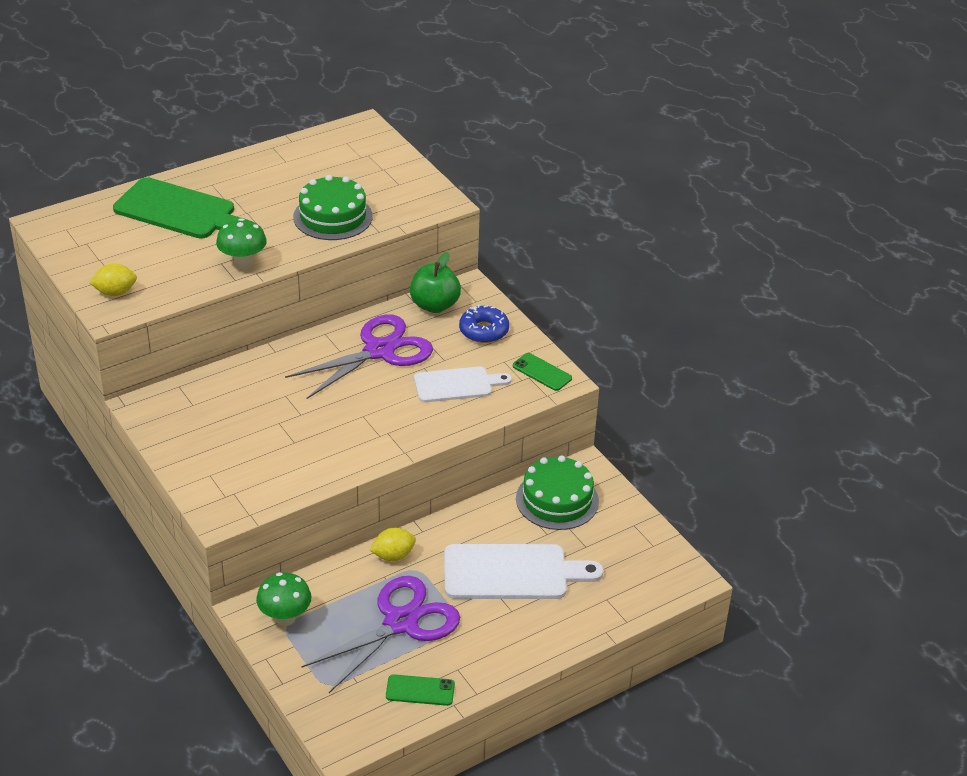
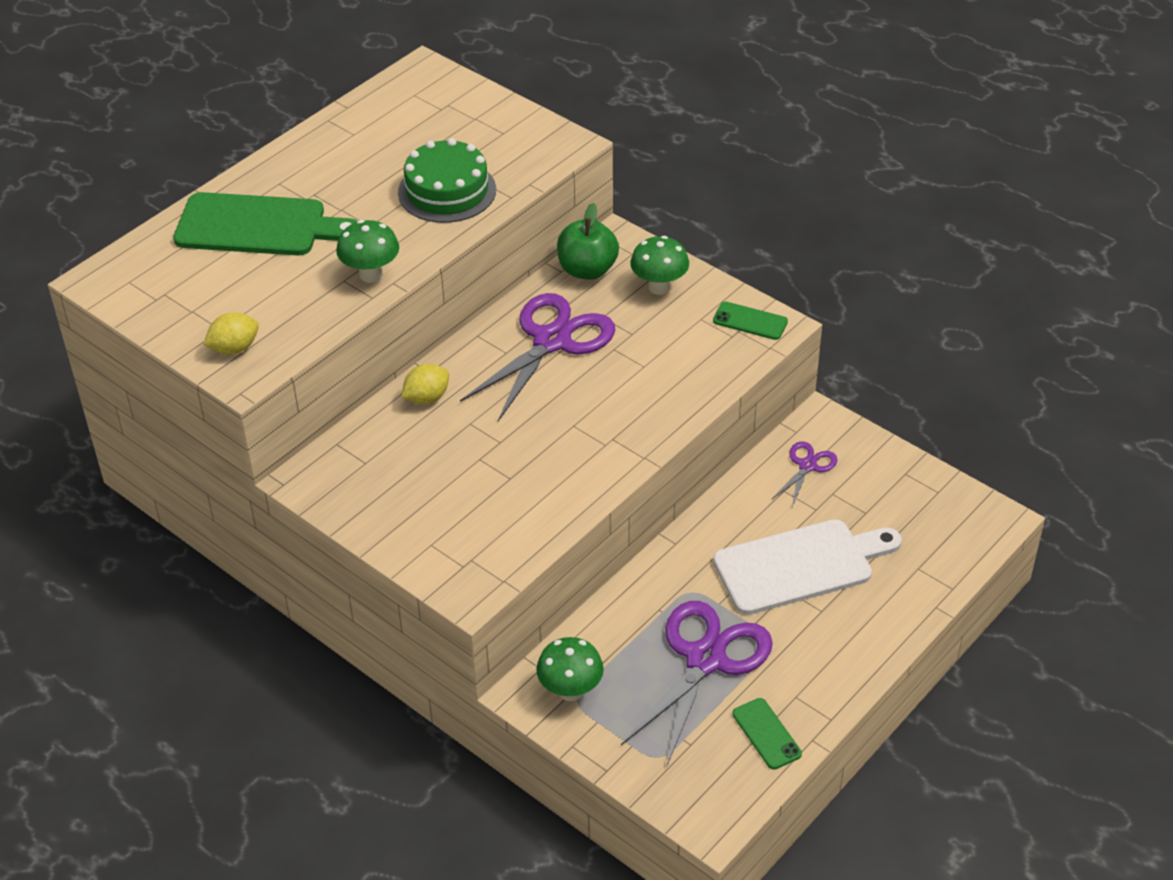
camera: 15 degrees left, 5 degrees up
(393, 555) = (657, 581): yellow lemon -> yellow lemon (427, 398)
(420, 690) = (766, 734): green phone -> green phone turned 75 degrees clockwise
(457, 384) = (662, 360): white cutting board -> none
(484, 330) = (659, 287): blue donut -> green mushroom
(557, 500) = (807, 466): green cake -> purple scissors

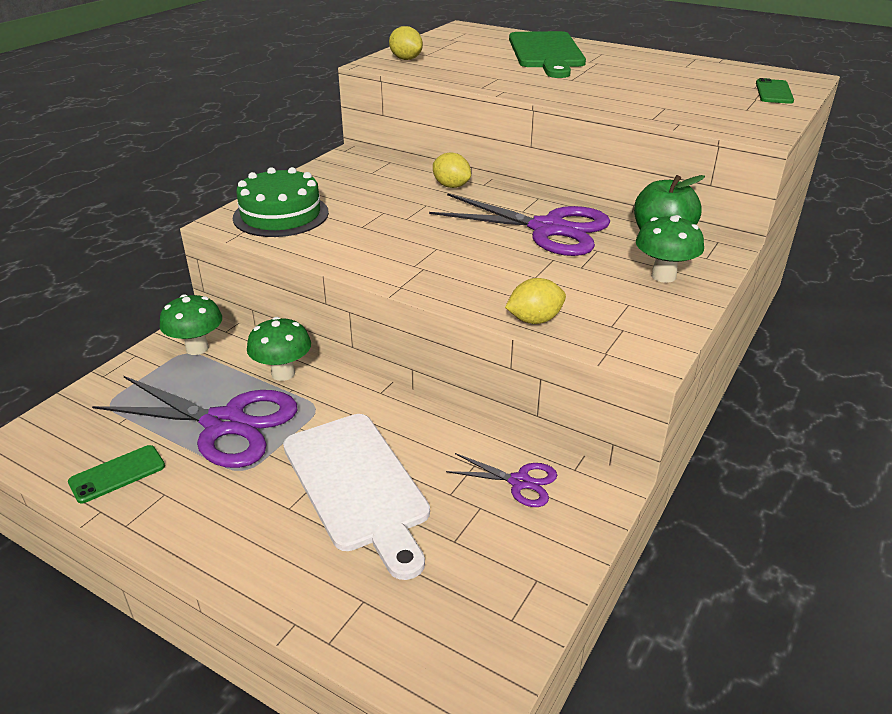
camera: 80 degrees right, 10 degrees down
(371, 274) = (509, 84): green mushroom -> green mushroom (283, 373)
(447, 191) = (639, 97): green cake -> green cake (281, 215)
(716, 378) = (534, 320): none -> yellow lemon
(750, 321) = (644, 336): green phone -> green phone (773, 92)

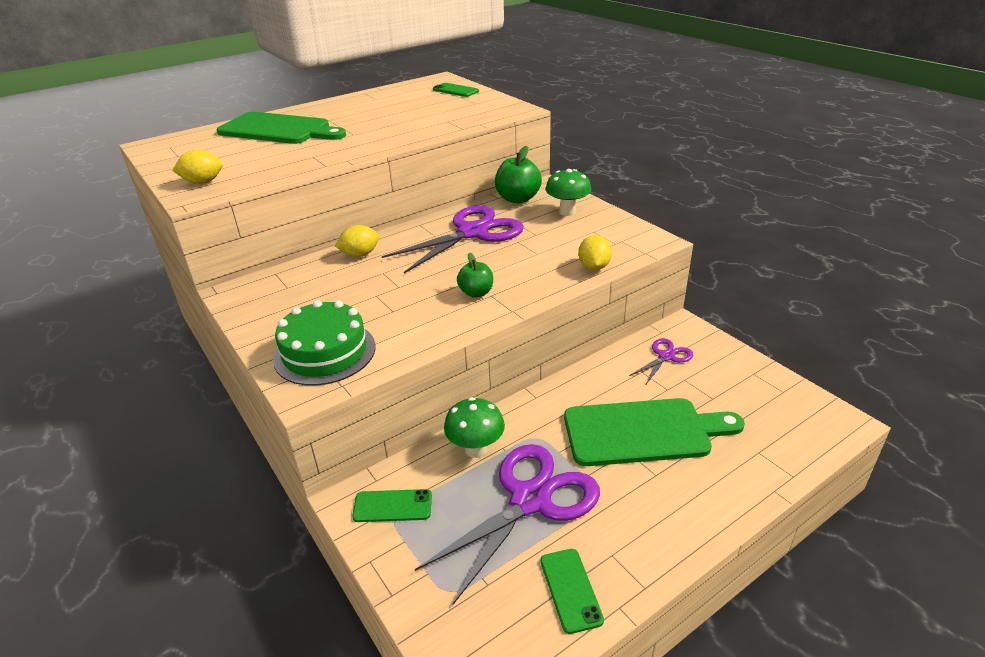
camera: 65 degrees left, 0 degrees up
(197, 348) = (392, 506): green mushroom -> green phone
(358, 485) = (643, 431): white cutting board -> green cutting board
(422, 259) = (476, 293): none -> green apple

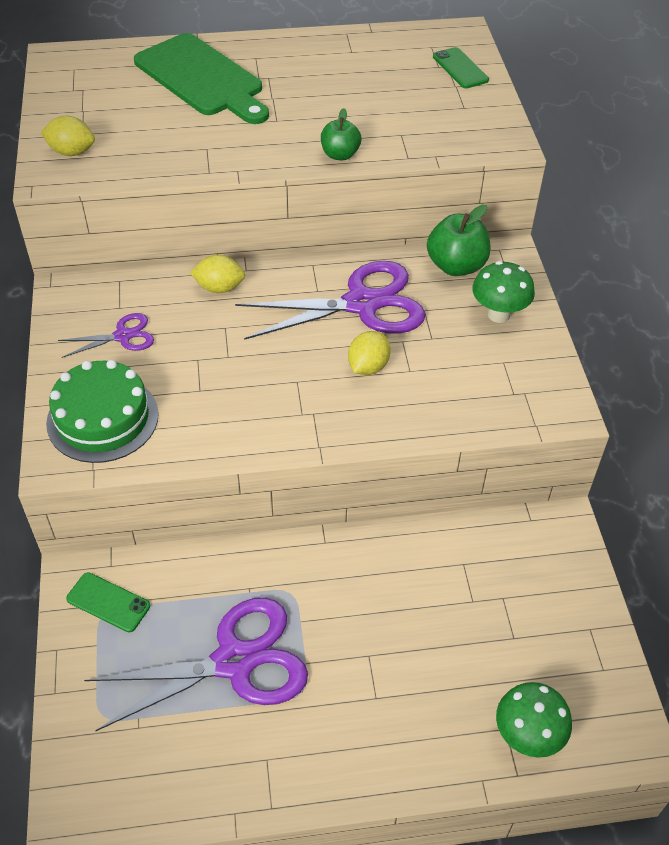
camera: 25 degrees right, 15 degrees up
(475, 449) = (222, 577): green mushroom -> green mushroom (527, 736)
(476, 293) = (300, 402): green apple -> green apple (340, 155)
(570, 590) = (205, 773): green phone -> none
(594, 267) = (457, 421): yellow lemon -> yellow lemon (368, 366)
(643, 431) = (403, 641): green cutting board -> none
(666, 356) = (507, 557): purple scissors -> purple scissors (123, 336)

